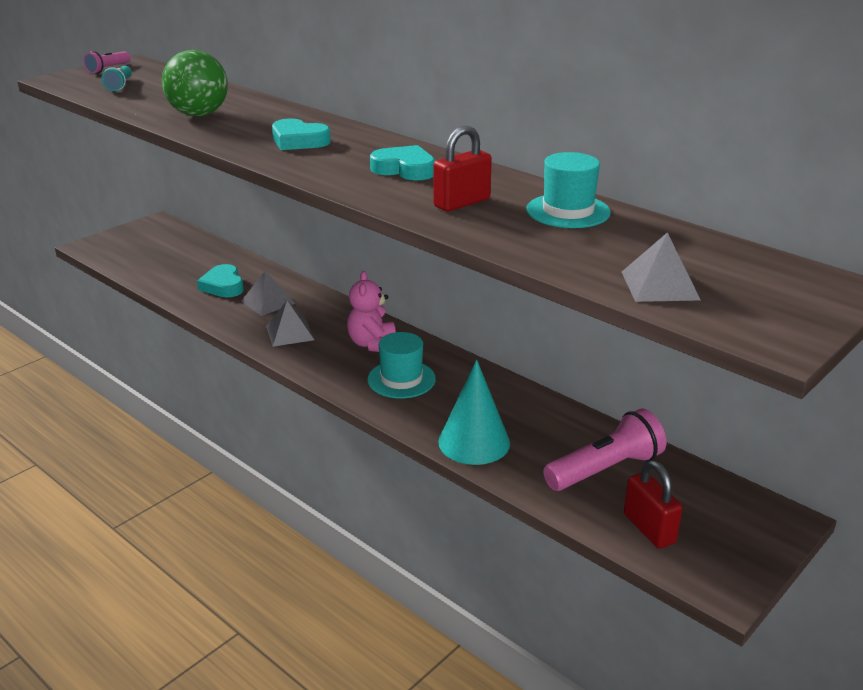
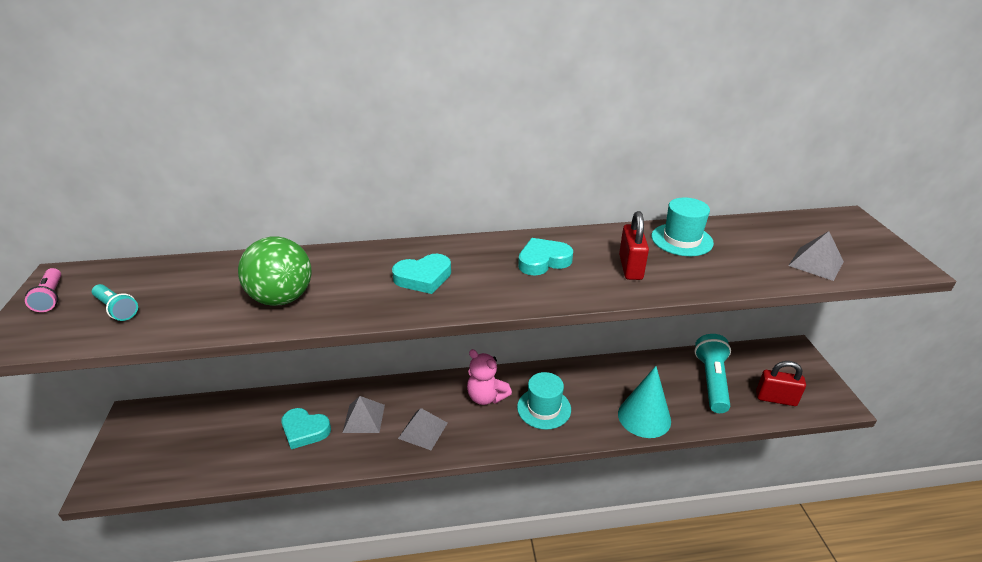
camera: 50 degrees left, 5 degrees up
(605, 469) = (711, 381): pink flashlight -> turquoise flashlight

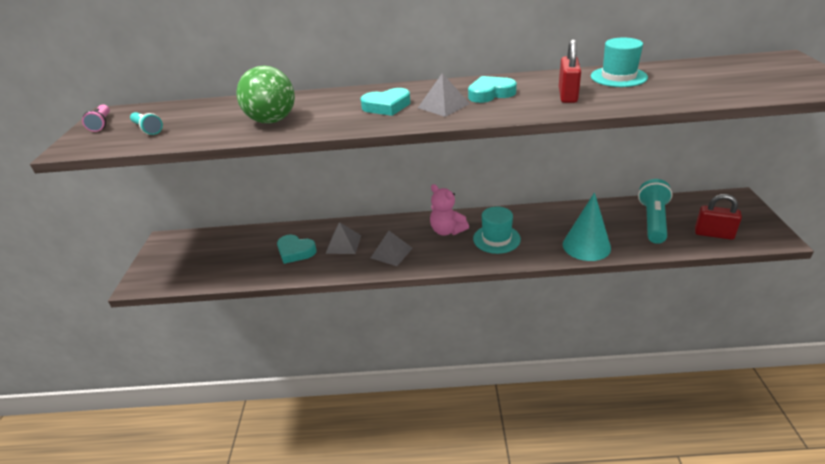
camera: 10 degrees right, 0 degrees up
(816, 263) = (744, 88): grey pyramid -> grey pyramid (443, 105)

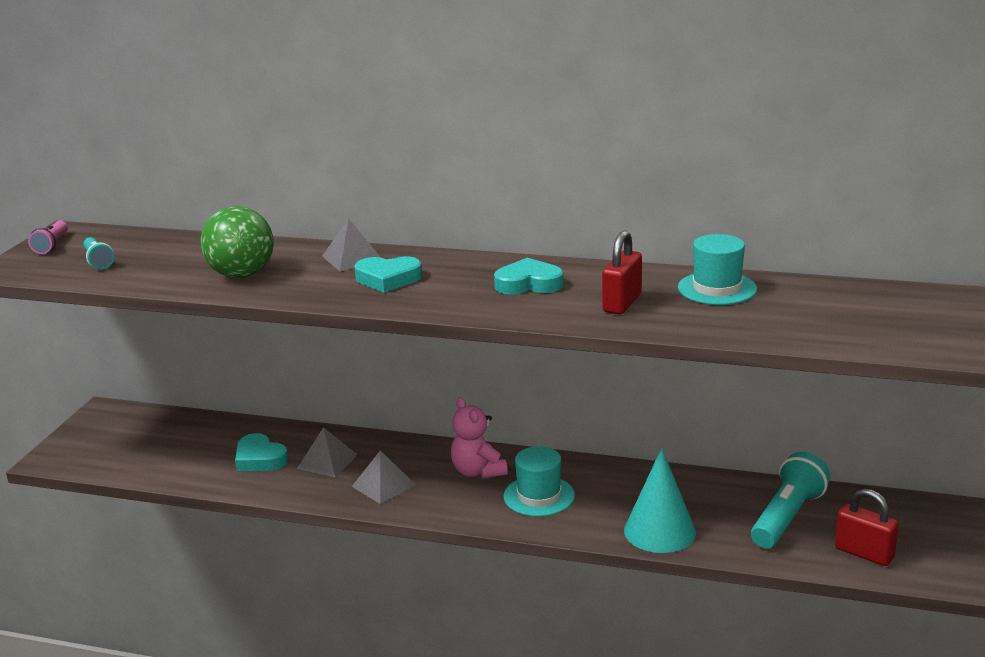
camera: 15 degrees right, 10 degrees down
(443, 105) = (456, 290): grey pyramid -> grey pyramid (352, 258)

